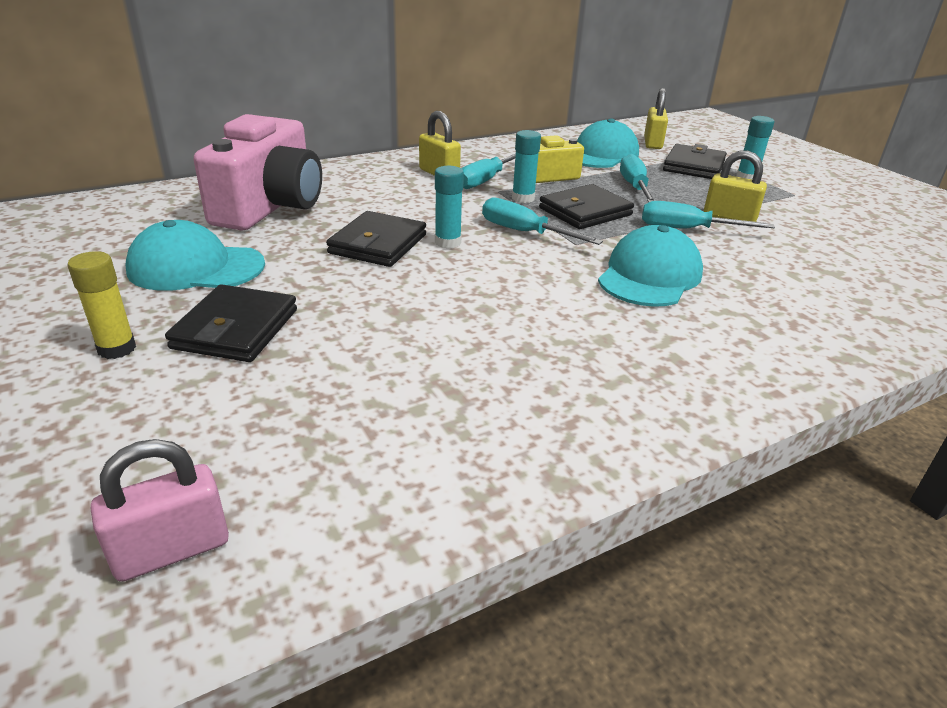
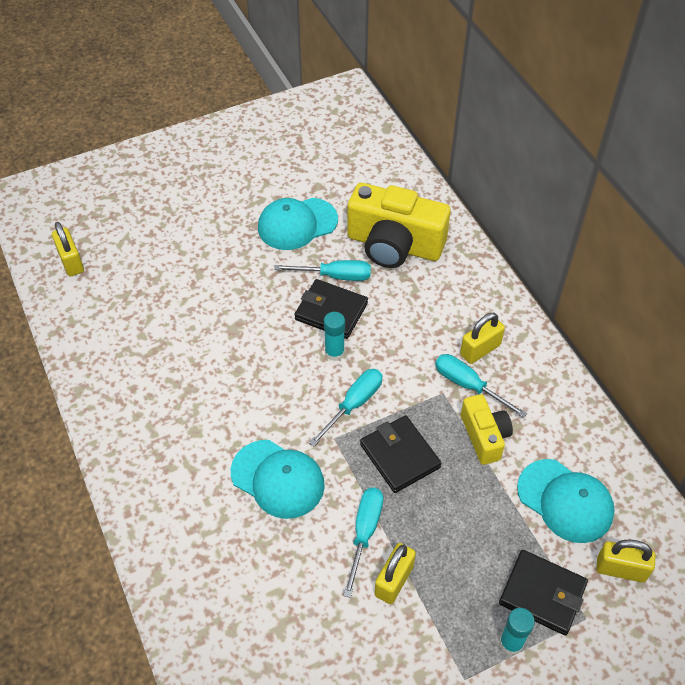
camera: 95 degrees right, 20 degrees up
(117, 349) = (209, 212): yellow glue stick -> none
(172, 550) = (71, 262): pink padlock -> yellow padlock
(196, 267) = (297, 224): turquoise cap -> turquoise cap turned 120 degrees counterclockwise
(235, 329) = (224, 254): black wallet -> none
(270, 207) = (394, 245): pink camera -> yellow camera
(523, 198) = (426, 411): turquoise glue stick -> none
(634, 187) = (466, 512): turquoise screwdriver -> turquoise screwdriver (335, 276)

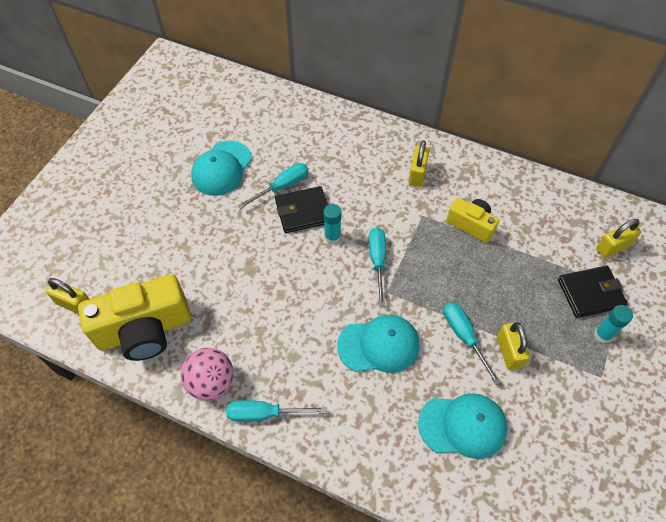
camera: 40 degrees left, 5 degrees up
(110, 402) = (211, 382): none -> pink ball
(394, 245) = (300, 142): yellow camera -> yellow camera (145, 330)
(400, 456) = (436, 273): black wallet -> none
(468, 385) = (432, 200): turquoise screwdriver -> turquoise screwdriver (264, 414)
(565, 501) = (549, 230): turquoise cap -> turquoise cap (462, 426)

